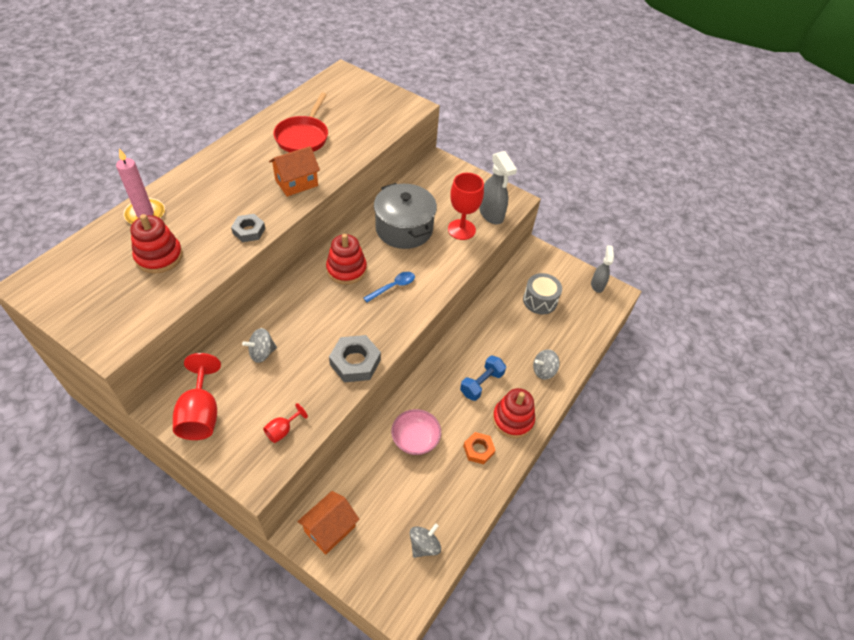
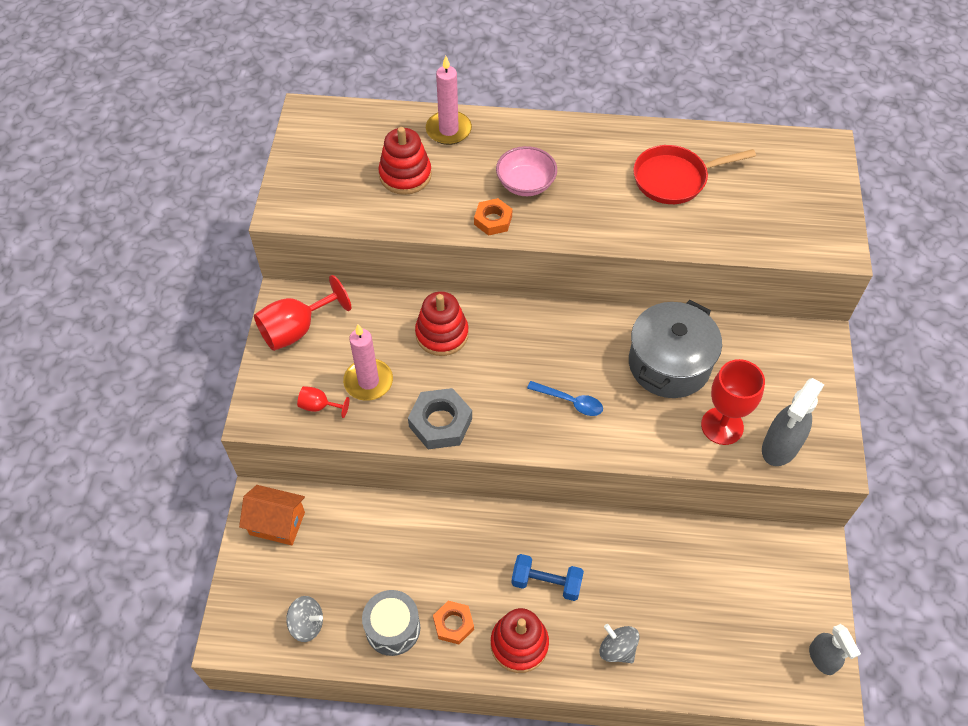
camera: 65 degrees right, 5 degrees up
(249, 231) = (493, 220): grey nut -> orange nut
(262, 353) = (395, 334): grey spinning top -> none
(287, 388) = (368, 381): none -> pink candle
(296, 183) = (596, 217): orange house -> none
(346, 269) = (559, 343): red stacking toy -> red stacking toy (442, 334)
(415, 439) = (425, 549): pink bowl -> pink bowl (525, 184)
(540, 300) = (730, 592): grey drum -> grey drum (393, 628)
(597, 285) = (822, 659): grey spray bottle -> grey spray bottle turned 90 degrees clockwise

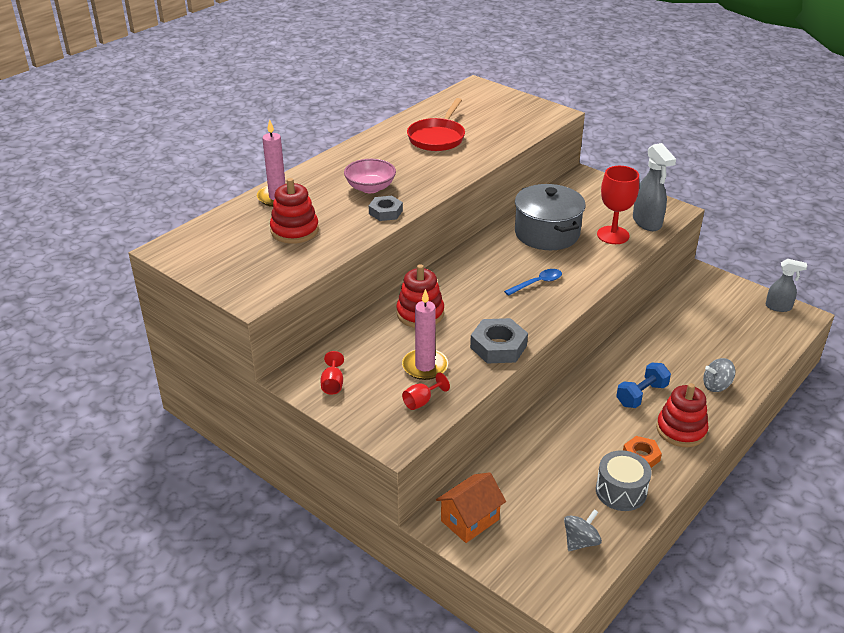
camera: 55 degrees left, 20 degrees down
(296, 329) = (333, 384): red goblet -> red goblet, size x0.51
(493, 220) = (385, 212): orange nut -> grey nut

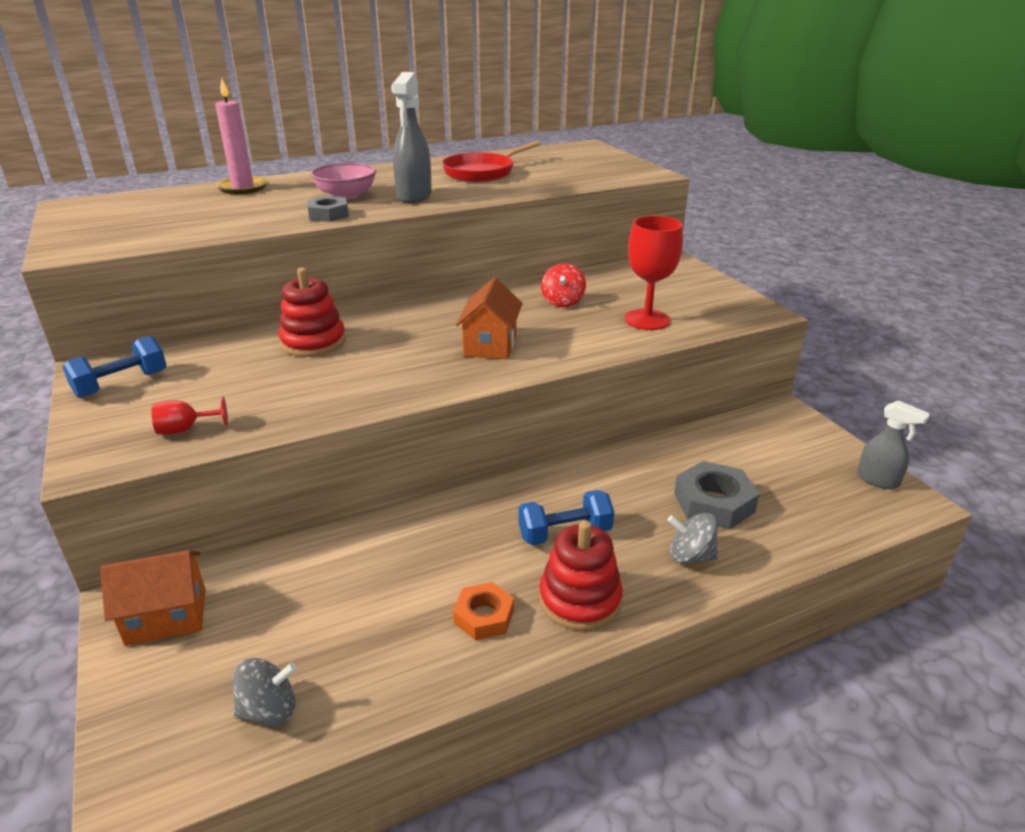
camera: 25 degrees right, 5 degrees down
(294, 230) = (211, 212): red stacking toy -> none
(333, 384) = (121, 384): red goblet -> blue dumbbell
(425, 366) = (243, 394): pink candle -> none
(498, 346) = (356, 397): grey nut -> grey nut (713, 503)
(537, 283) = (490, 345): blue spoon -> orange house
(547, 233) = (562, 302): grey pot -> red spinning top
(621, 491) = (404, 657): grey drum -> none
(647, 222) = (709, 316): grey spray bottle -> grey spray bottle (414, 196)

